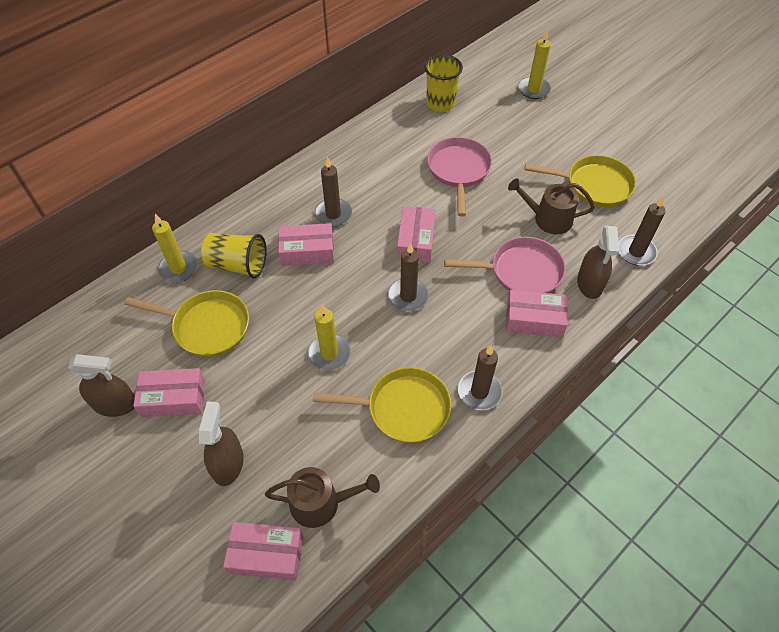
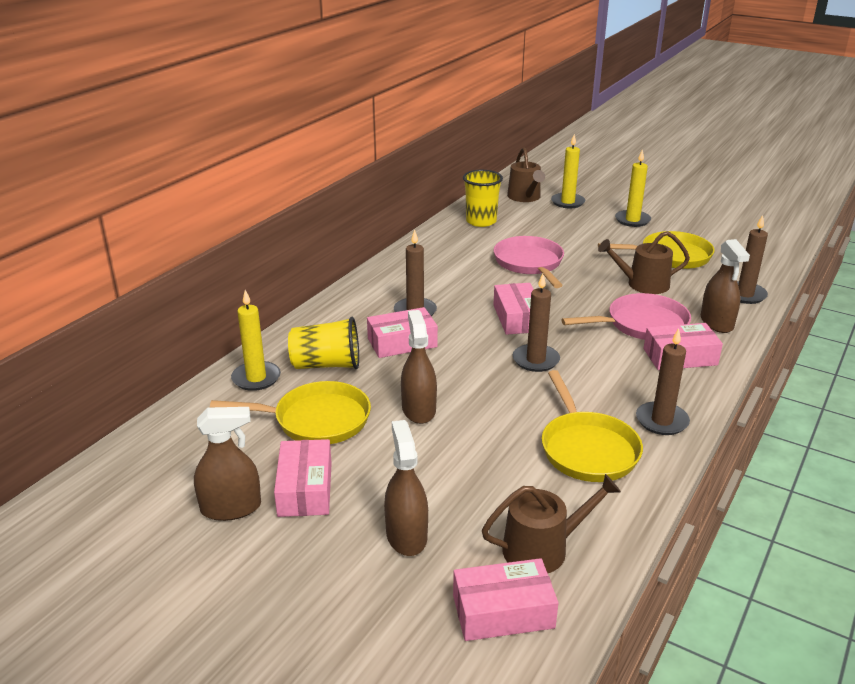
camera: 15 degrees left, 25 degrees down
(173, 398) = (305, 489): pink box -> pink box turned 75 degrees counterclockwise
(289, 333) = (418, 409): none -> brown spray bottle
(329, 353) = (475, 419): yellow candle -> yellow candle (632, 220)
(403, 408) = (587, 449): yellow pan -> yellow pan turned 90 degrees clockwise
(496, 75) = (525, 197): none -> brown watering can

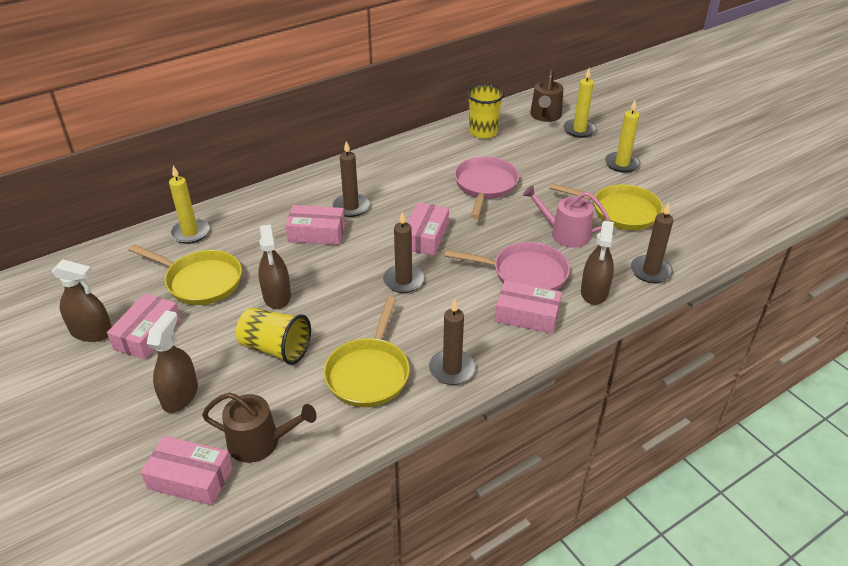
camera: 25 degrees right, 10 degrees up
(326, 365) = (246, 236): yellow cup -> yellow cup (276, 348)
(418, 409) = (277, 296): brown spray bottle -> brown spray bottle turned 150 degrees clockwise
(642, 284) = (565, 234): brown watering can -> pink watering can

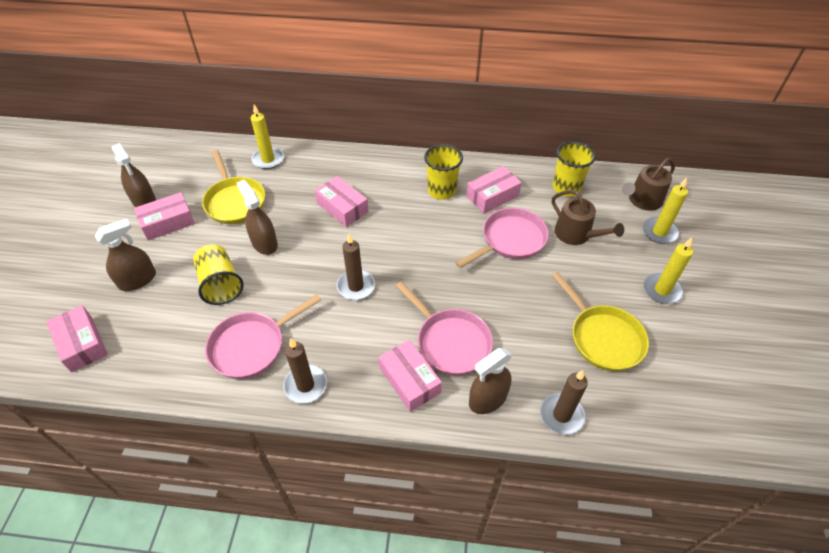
camera: 40 degrees right, 10 degrees up
(260, 442) = (139, 348): brown watering can -> brown watering can (576, 234)
(277, 296) = (264, 243): brown spray bottle -> brown spray bottle turned 120 degrees clockwise
(351, 207) = (388, 199): brown candle -> none
(369, 373) = (252, 346): yellow pan -> pink pan
(388, 179) = (441, 191): none -> yellow cup
(425, 237) = (413, 258): pink box -> pink box (492, 196)
(565, 234) = (526, 327): pink watering can -> none

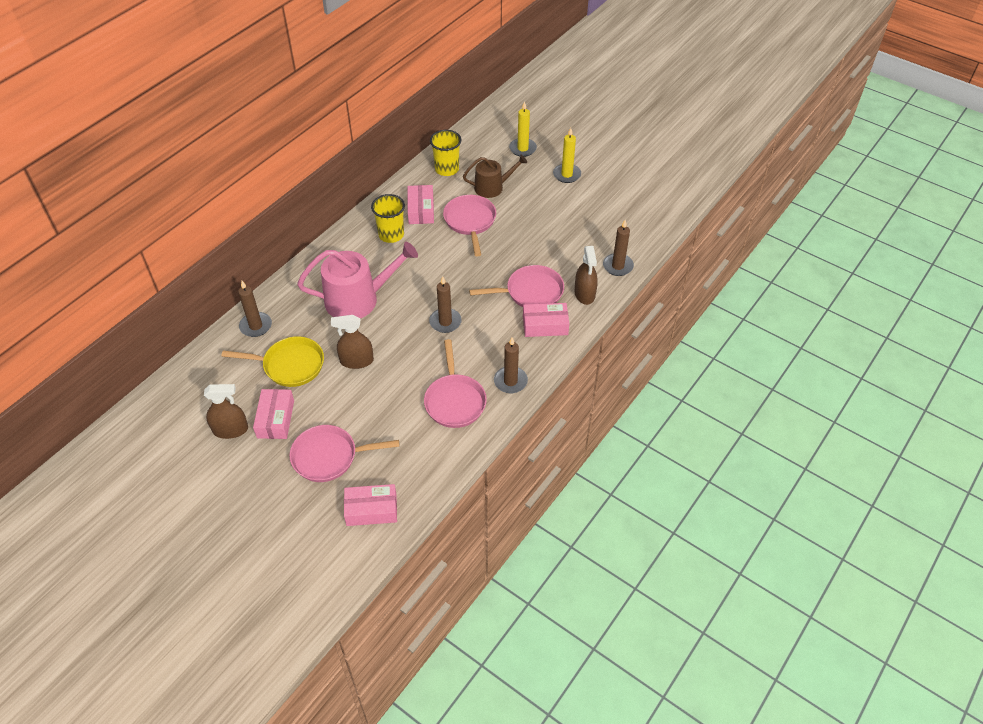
camera: 60 degrees left, 0 degrees up
(137, 280) = (329, 457): brown spray bottle -> pink pan
(220, 284) = (378, 402): yellow cup -> none
(268, 160) = (256, 326): yellow candle -> brown candle
(342, 207) = (358, 299): pink box -> pink watering can
(603, 338) = (580, 220): yellow pan -> none
(642, 200) = (490, 140): brown watering can -> none

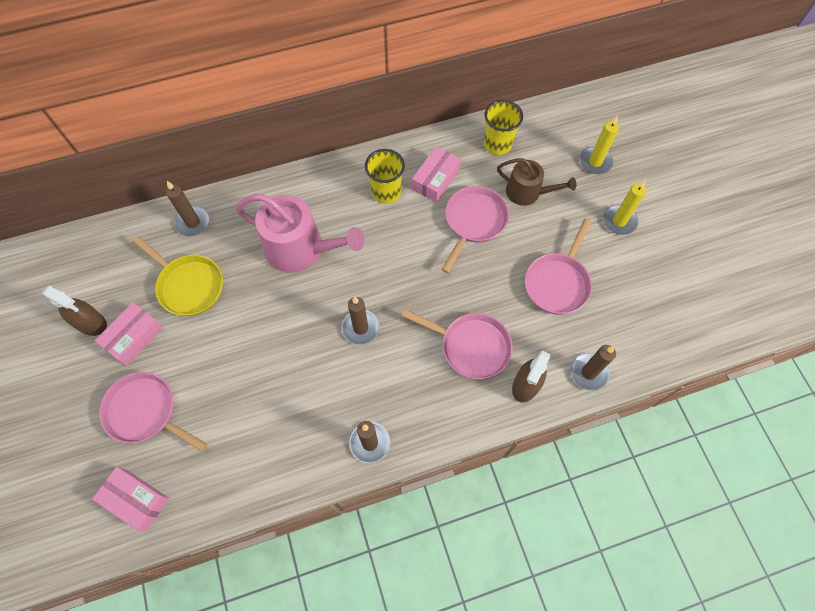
camera: 35 degrees right, 15 degrees up
(356, 361) = (248, 319): brown spray bottle -> none
(454, 401) = (300, 428): pink pan -> pink pan (557, 283)
(545, 325) = (455, 397): pink box -> none

